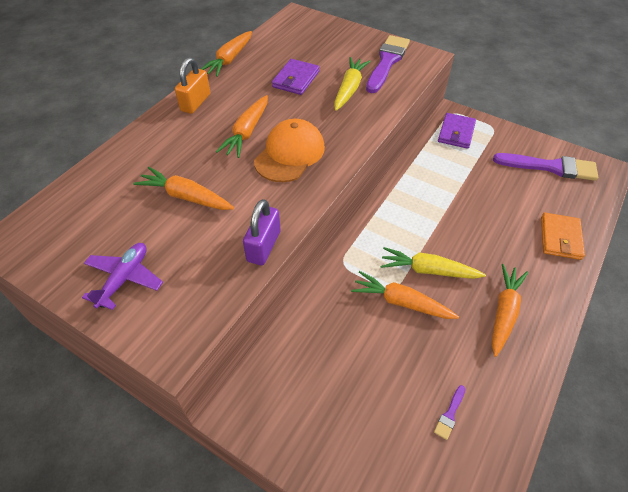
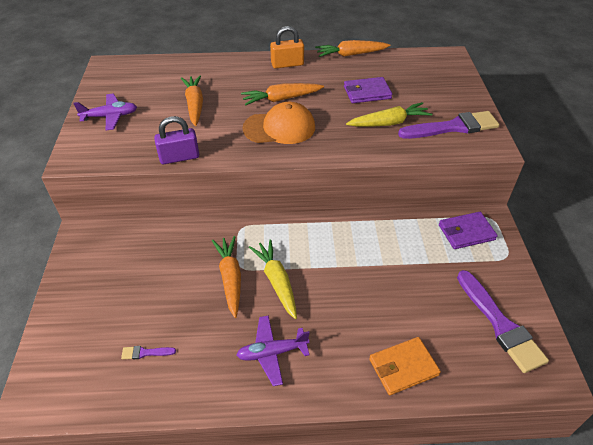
camera: 55 degrees right, 5 degrees down
(504, 312) = (272, 352): orange carrot -> purple plane

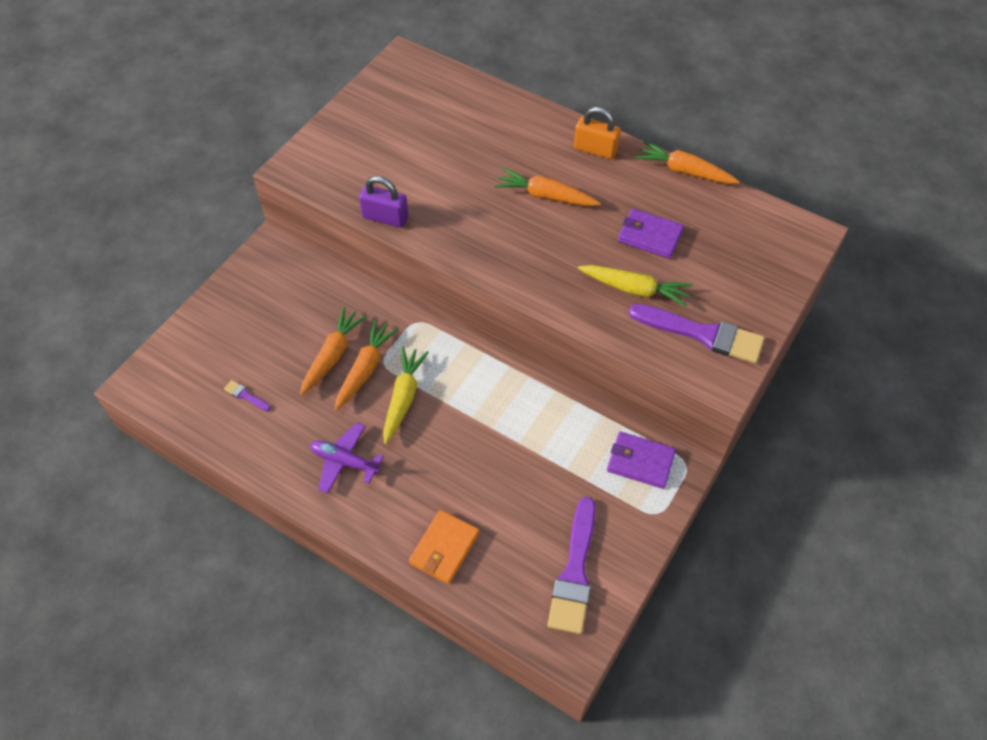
camera: 35 degrees right, 10 degrees up
(110, 116) = (358, 132): purple plane -> none
(195, 105) = (450, 158): orange carrot -> orange carrot (332, 355)
(279, 128) = (511, 233): orange cap -> none
(403, 367) = (444, 548): orange wallet -> orange wallet turned 75 degrees counterclockwise

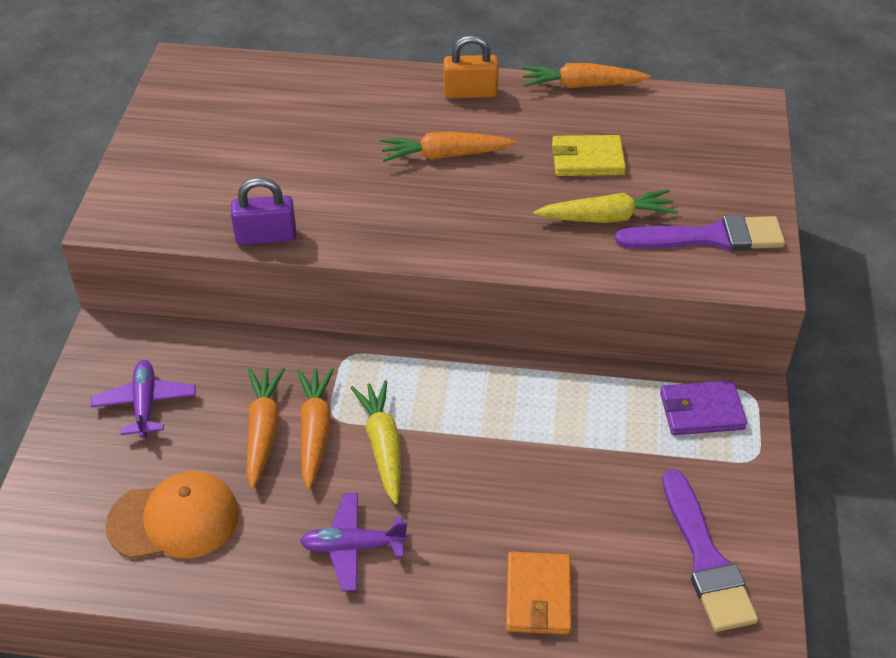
camera: 25 degrees left, 10 degrees down
(245, 395) = (174, 520): purple brush -> orange cap
(269, 306) = (145, 404): none -> purple plane
(650, 236) = (587, 159): purple wallet -> yellow wallet

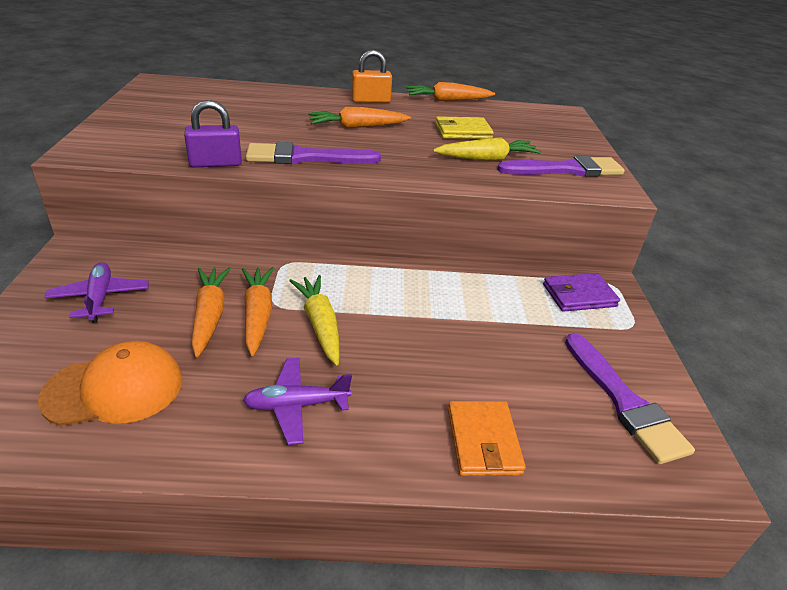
camera: 10 degrees left, 10 degrees down
(373, 222) = (305, 157): none -> purple brush

